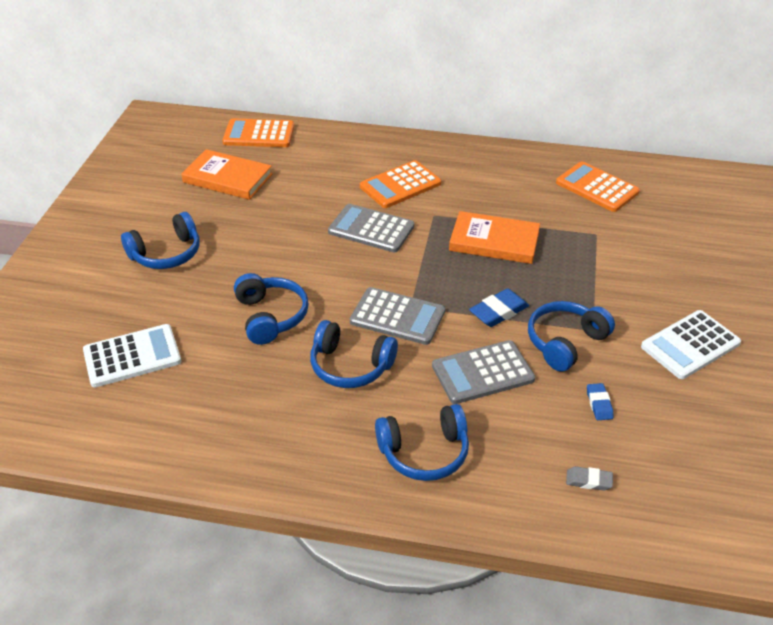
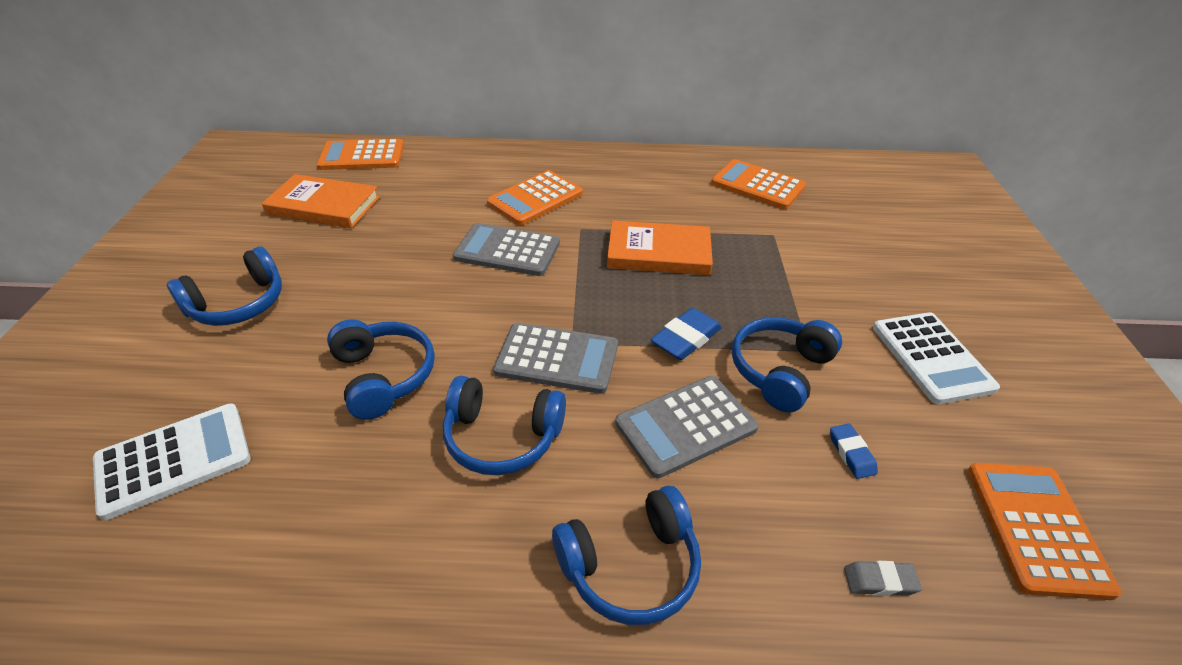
camera: 10 degrees left, 0 degrees up
(690, 345) = (931, 357): white calculator -> white calculator turned 60 degrees counterclockwise
(714, 465) = (1036, 528): none -> orange calculator

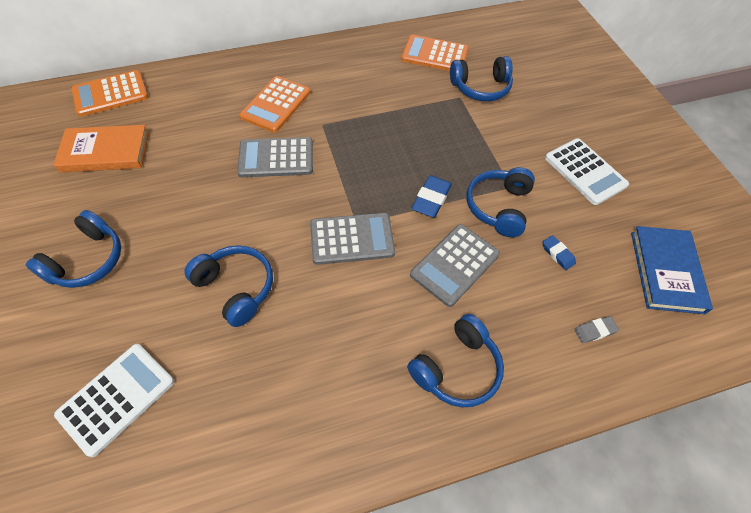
camera: 20 degrees left, 15 degrees up
(502, 437) = (341, 308): blue headphones -> blue headphones (481, 88)
(659, 252) = (387, 132): orange book -> none
(1036, 528) = (666, 271): orange calculator -> blue book

